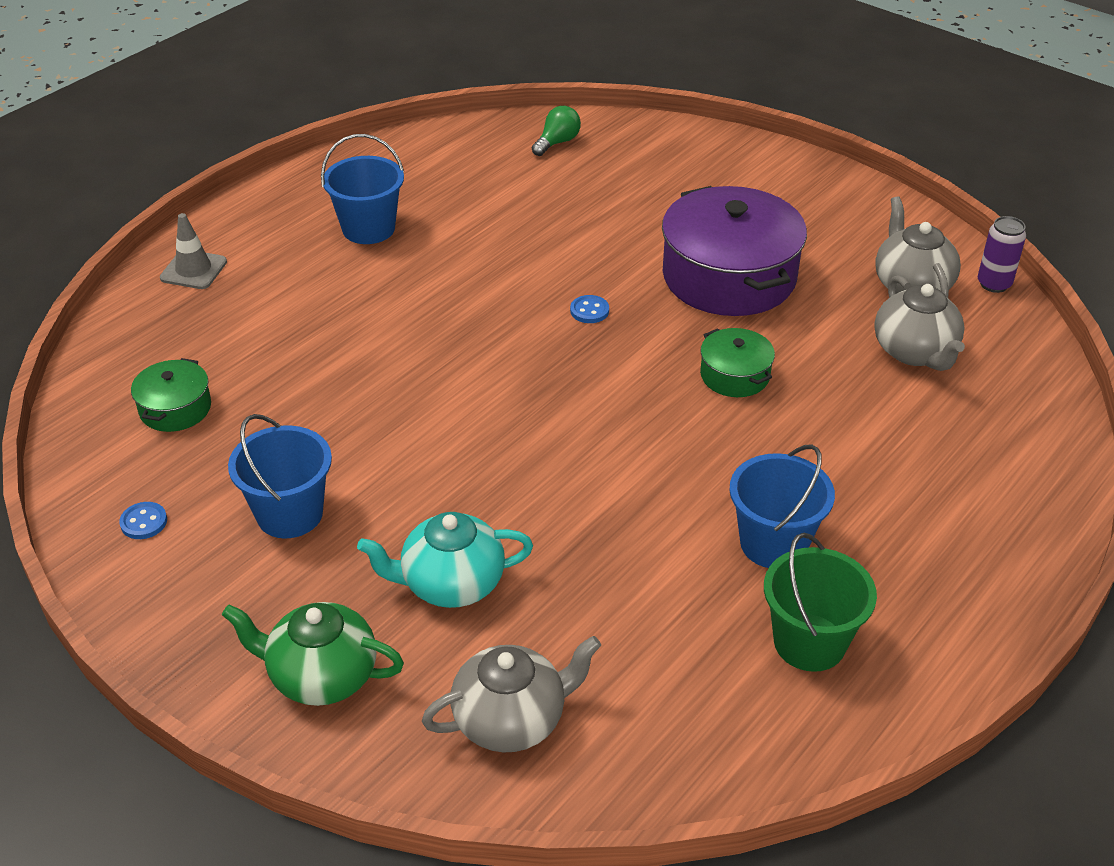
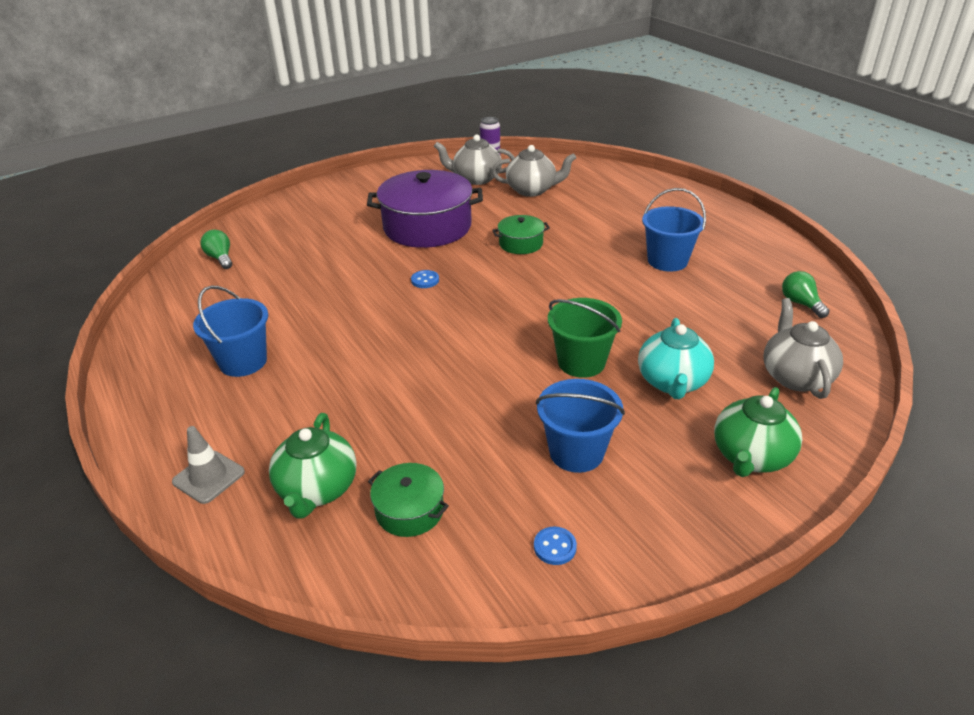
camera: 70 degrees left, 5 degrees down
(191, 340) = (317, 489): none -> green teapot
(722, 724) = (800, 303): none -> green light bulb
(809, 642) = (744, 266): green bucket -> green bucket (581, 362)

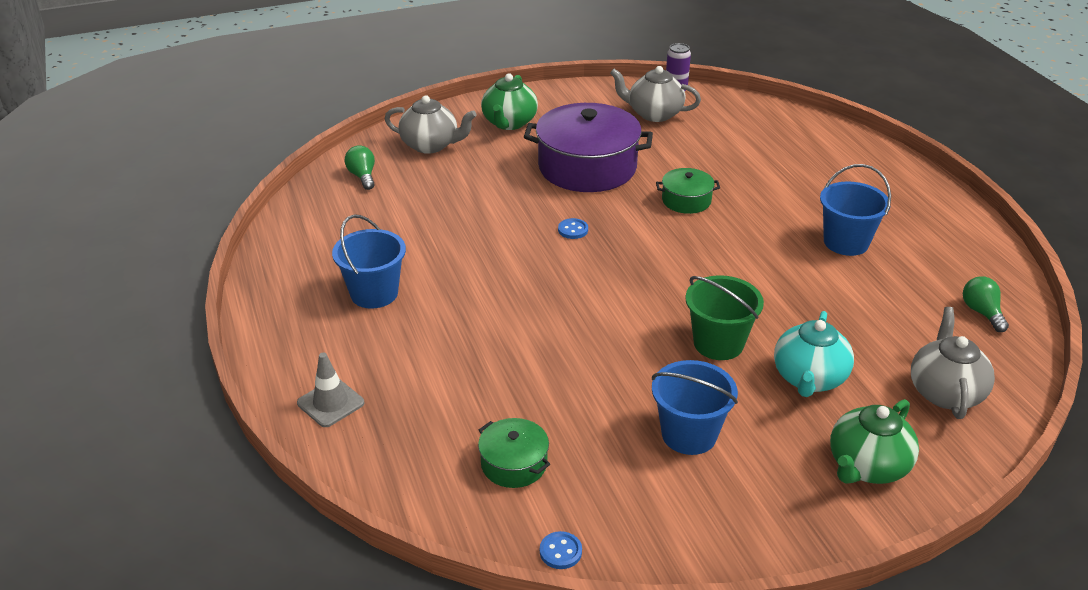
camera: 10 degrees right, 0 degrees up
(317, 489) = (430, 431): green teapot -> green teapot (509, 123)
(532, 190) = (714, 136): grey teapot -> grey teapot (431, 145)
(555, 547) = (645, 519): blue button -> blue button (560, 551)

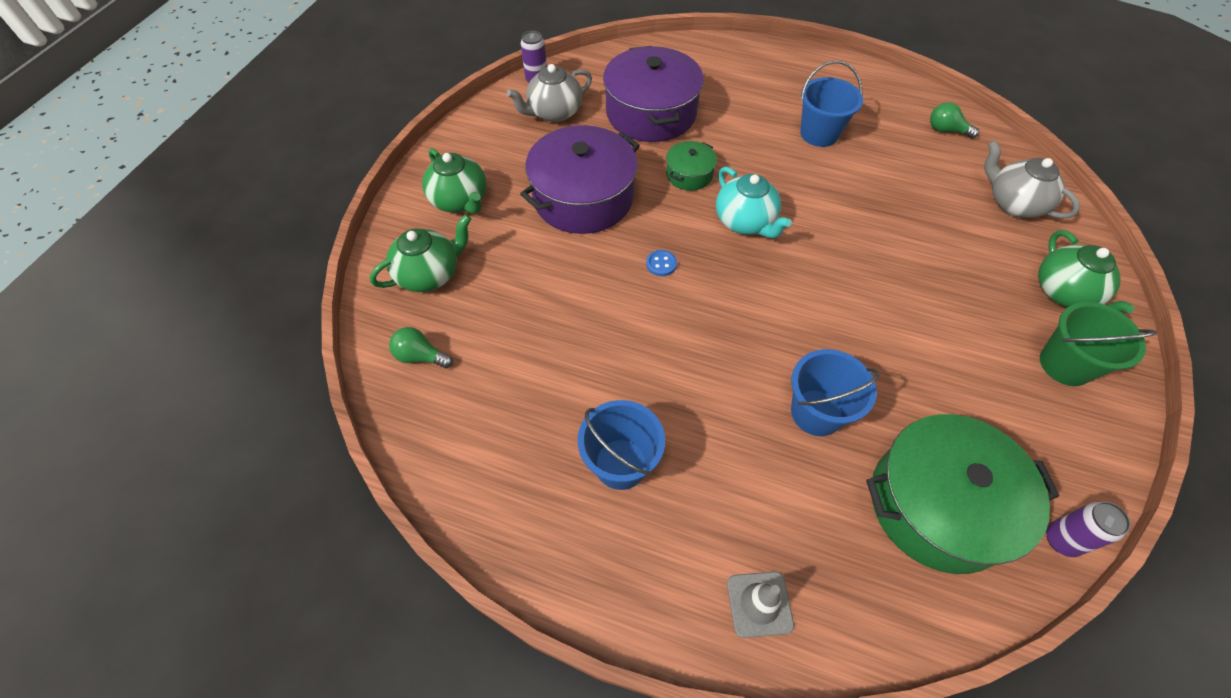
camera: 50 degrees left, 20 degrees up
(431, 145) = (429, 274): grey teapot -> green teapot
(514, 464) = (938, 505): green pot -> green pot, size x2.08
(560, 551) = (1061, 540): blue button -> purple can
(689, 434) = (972, 366): blue bucket -> blue bucket (816, 412)
(718, 343) = (880, 277): green bucket -> green bucket (1065, 364)
(726, 153) = (651, 113): none -> purple pot
(809, 379) = (954, 257): turquoise teapot -> turquoise teapot (745, 222)

